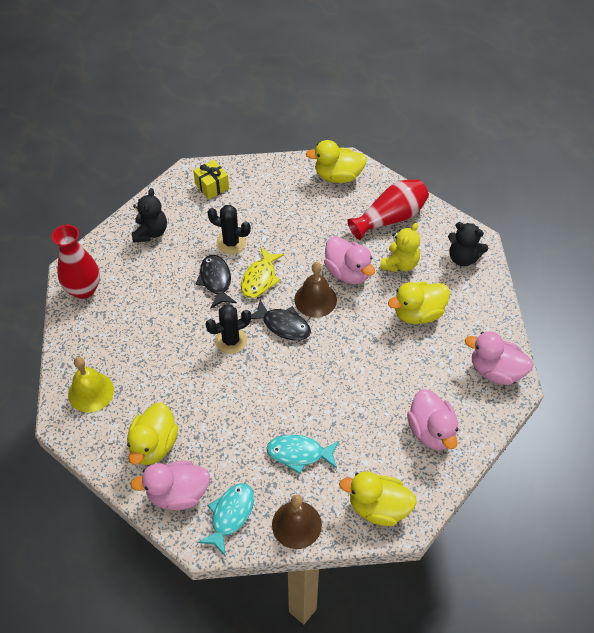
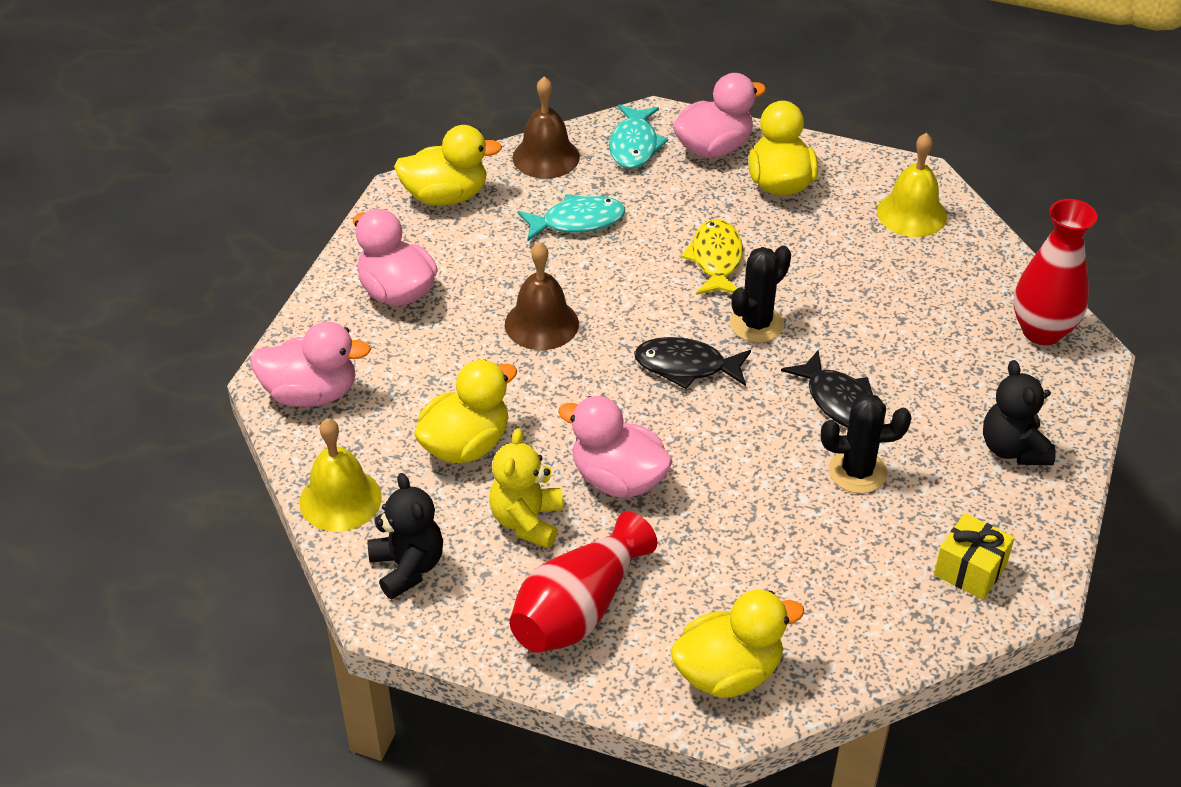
camera: 160 degrees right, 10 degrees down
(260, 278) = (767, 426): yellow fish -> yellow fish (716, 260)
(315, 299) = (653, 419): brown bell -> brown bell (541, 324)
(463, 258) = (408, 567): black teddy bear -> black teddy bear turned 60 degrees clockwise
(489, 301) = (340, 499): none -> yellow bell

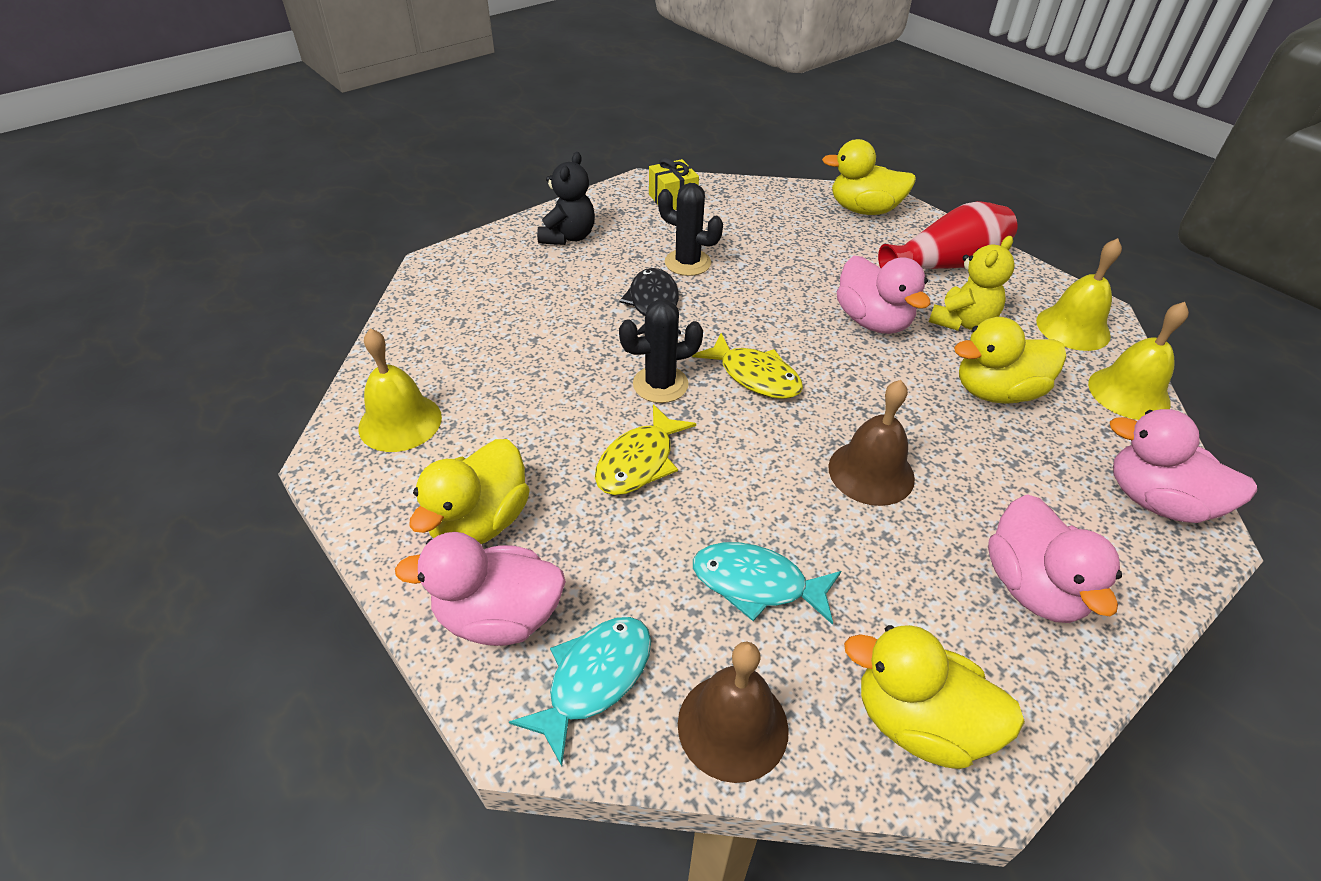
camera: 150 degrees left, 0 degrees up
(408, 567) = (1073, 328): black teddy bear -> yellow bell
(686, 366) = (755, 376): black fish -> yellow fish
(1042, 331) = (444, 288): red vase -> none

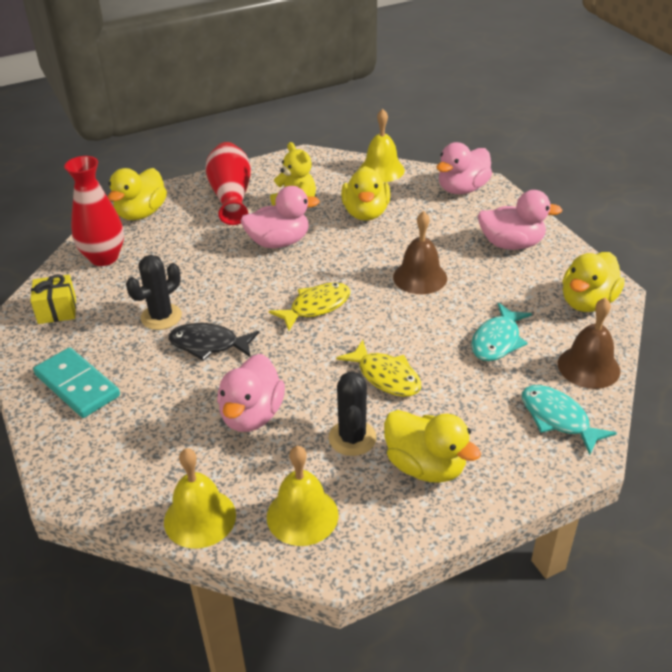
camera: 75 degrees left, 5 degrees down
(499, 617) = (509, 460): pink duck -> pink duck (252, 415)
(568, 237) = (77, 385): black teddy bear -> turquoise domino
(660, 384) = (308, 355): black cactus -> black cactus (352, 438)
(770, 205) = (104, 257): none -> red vase
(1073, 328) = (318, 169): yellow bell -> yellow bell (200, 518)

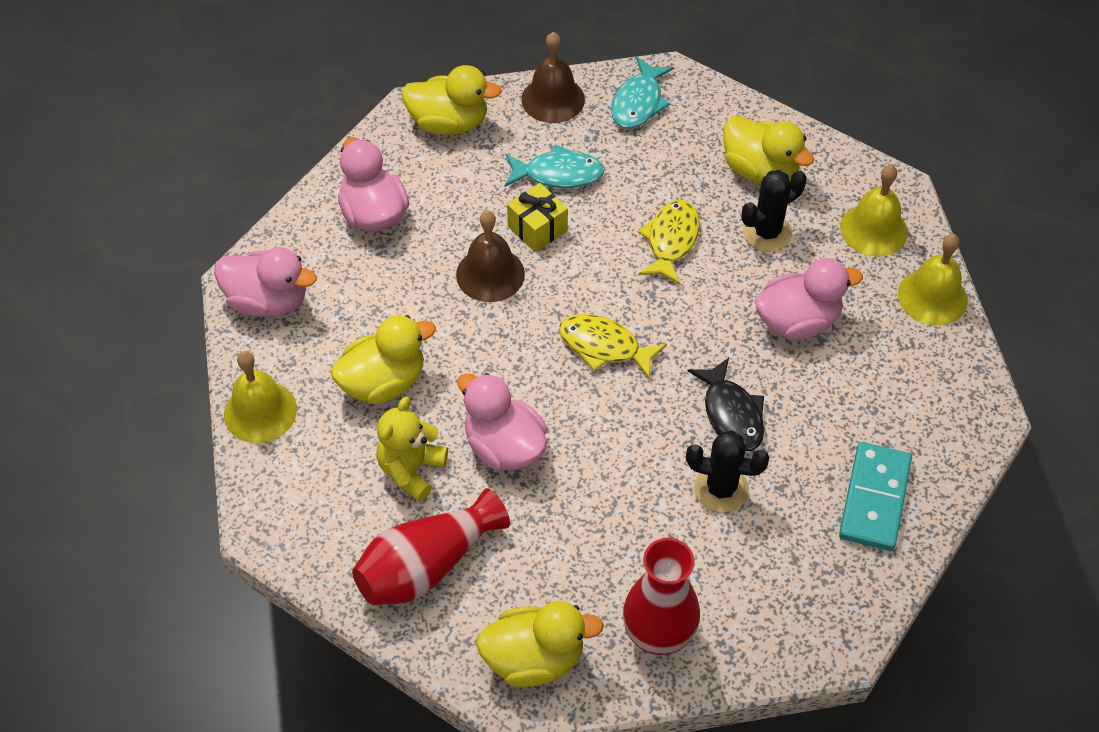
camera: 120 degrees left, 15 degrees up
(57, 310) = (786, 612): yellow gift -> yellow gift (537, 228)
(425, 466) = (760, 171): yellow duck -> yellow duck turned 120 degrees clockwise

